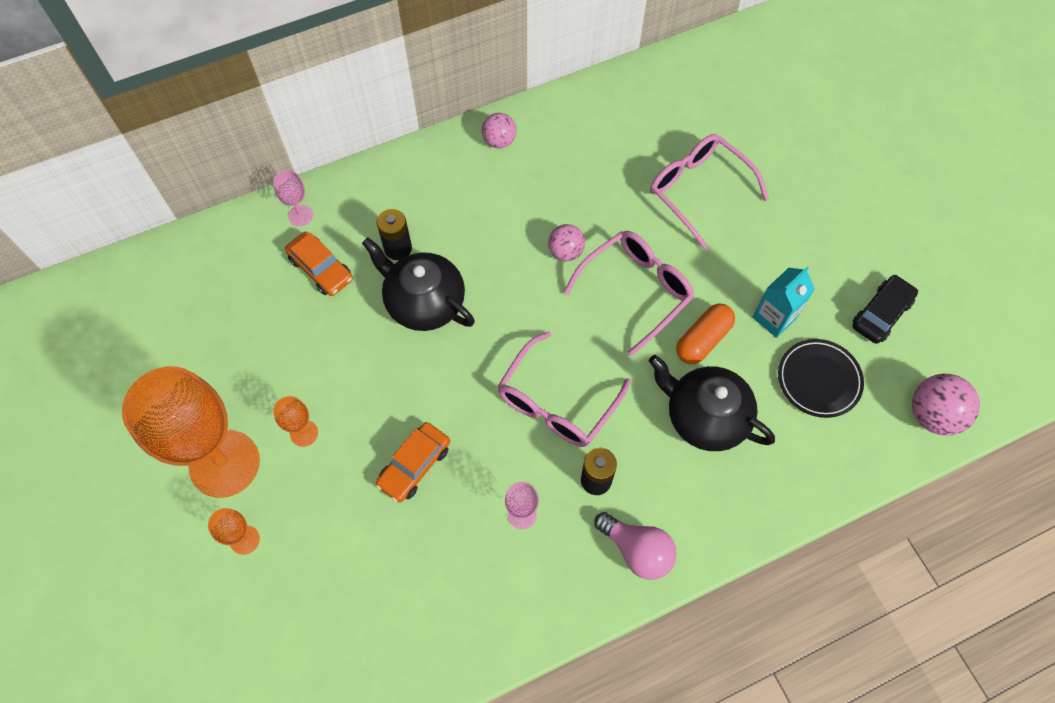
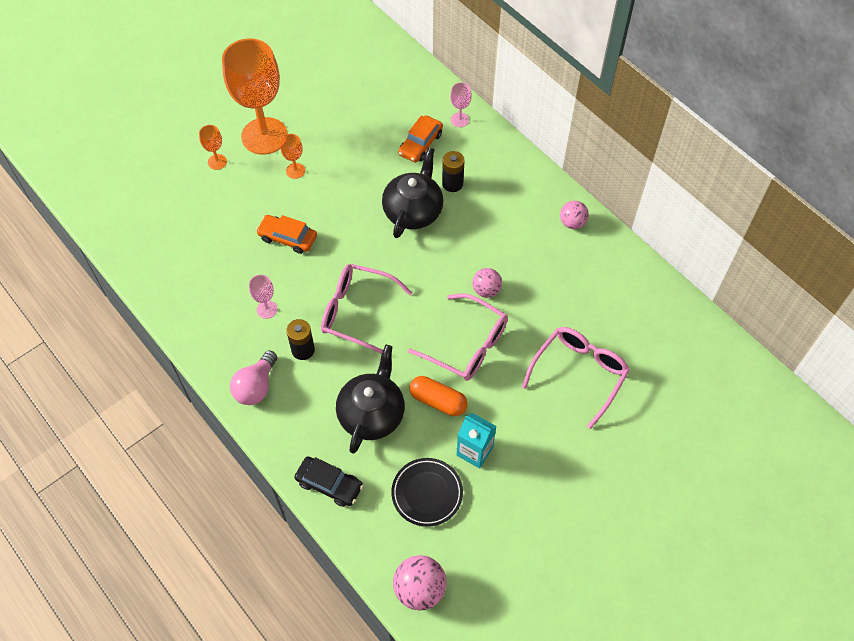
camera: 75 degrees right, 5 degrees down
(881, 314) = (505, 537): black car -> black car (329, 484)

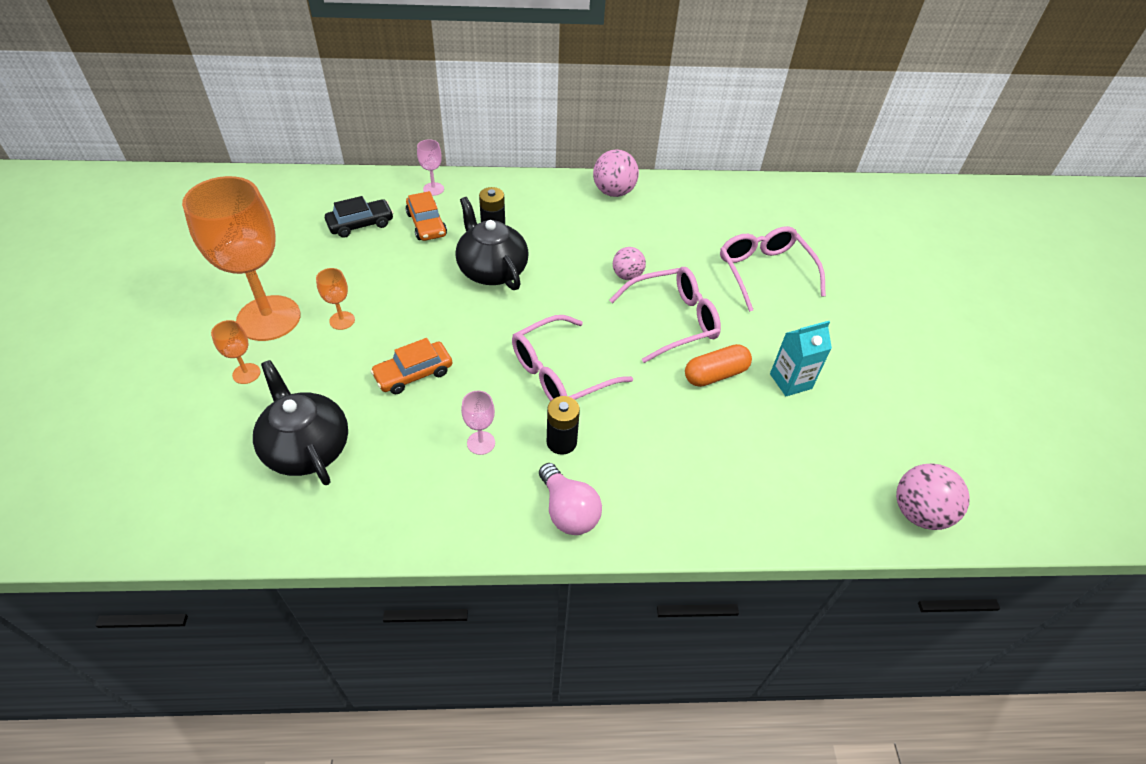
camera: 55 degrees left, 10 degrees down
(329, 484) = (744, 517): black car -> black car (360, 224)
(372, 413) = (688, 431): black teapot -> black teapot (307, 448)
(427, 493) = (812, 442): black plate -> none
(572, 223) = (614, 192): pink ball -> pink ball, size x1.53

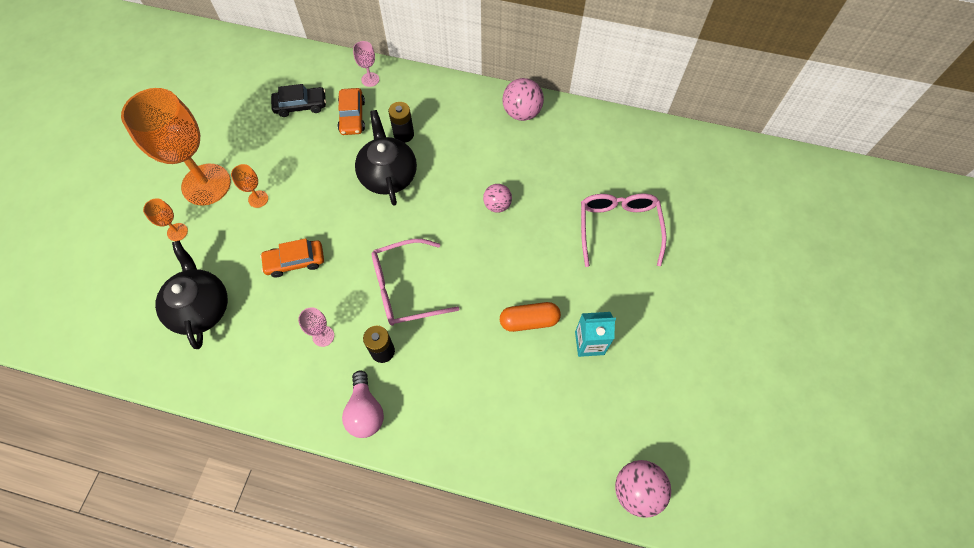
camera: 20 degrees right, 15 degrees up
(673, 320) = (517, 259): pink glasses -> none

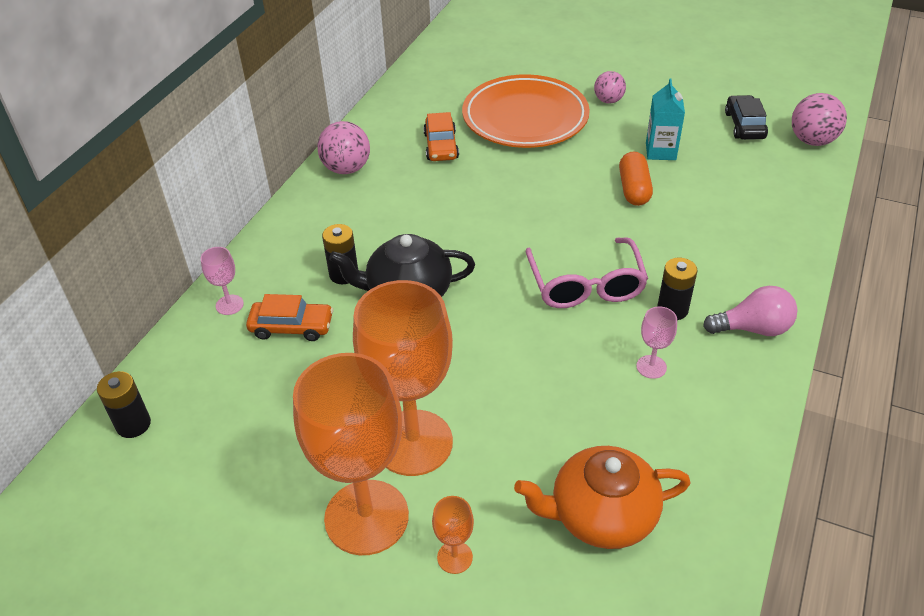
camera: 80 degrees left, 20 degrees down
(201, 307) = (601, 515): black teapot -> orange teapot
(258, 199) = (413, 442): orange goblet -> orange goblet, size x2.46
(273, 61) = (133, 424): none -> black battery
(295, 261) = (532, 396): orange car -> orange car (441, 146)
(300, 105) = (246, 388): black car -> black car (744, 125)
(497, 205) = (478, 200): pink ball -> pink ball (608, 100)
(618, 228) = (525, 118): pink glasses -> orange plate

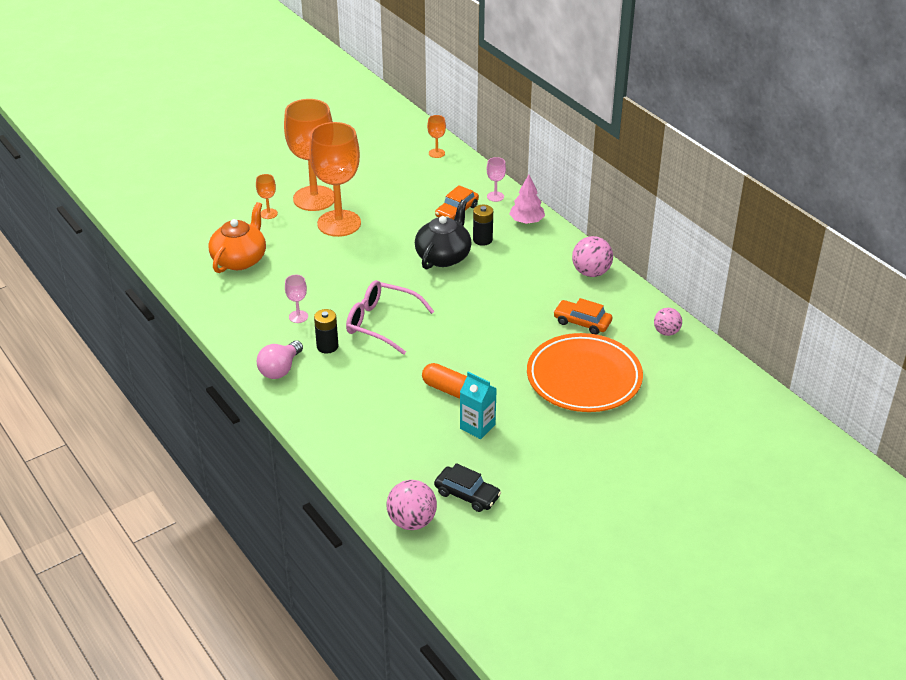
camera: 120 degrees right, 5 degrees down
(133, 424) = (436, 153): black battery -> orange goblet
(274, 253) = (526, 221): none -> pink tree
(608, 100) = (570, 435): pink ball -> pink ball (666, 332)

